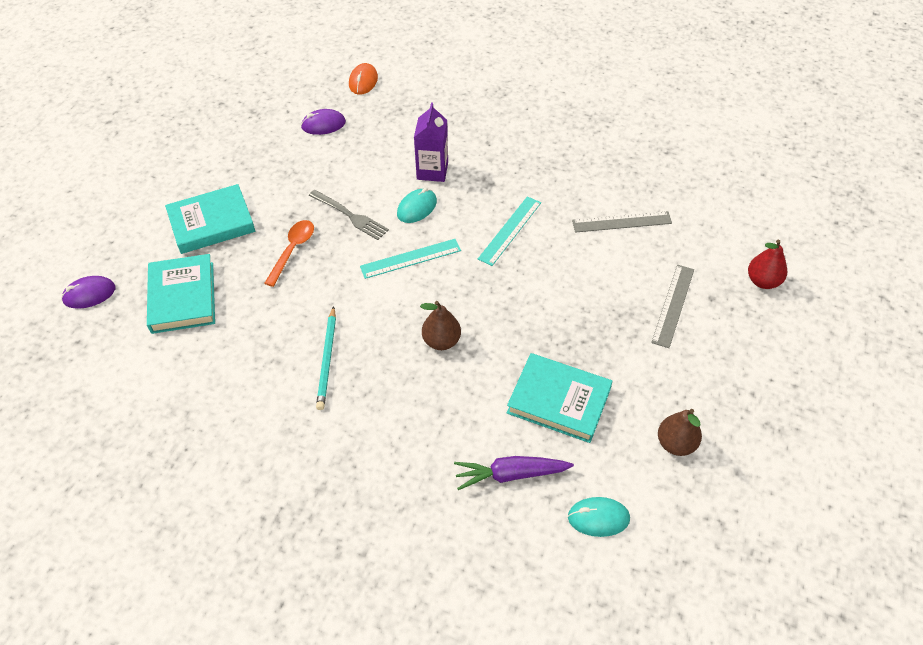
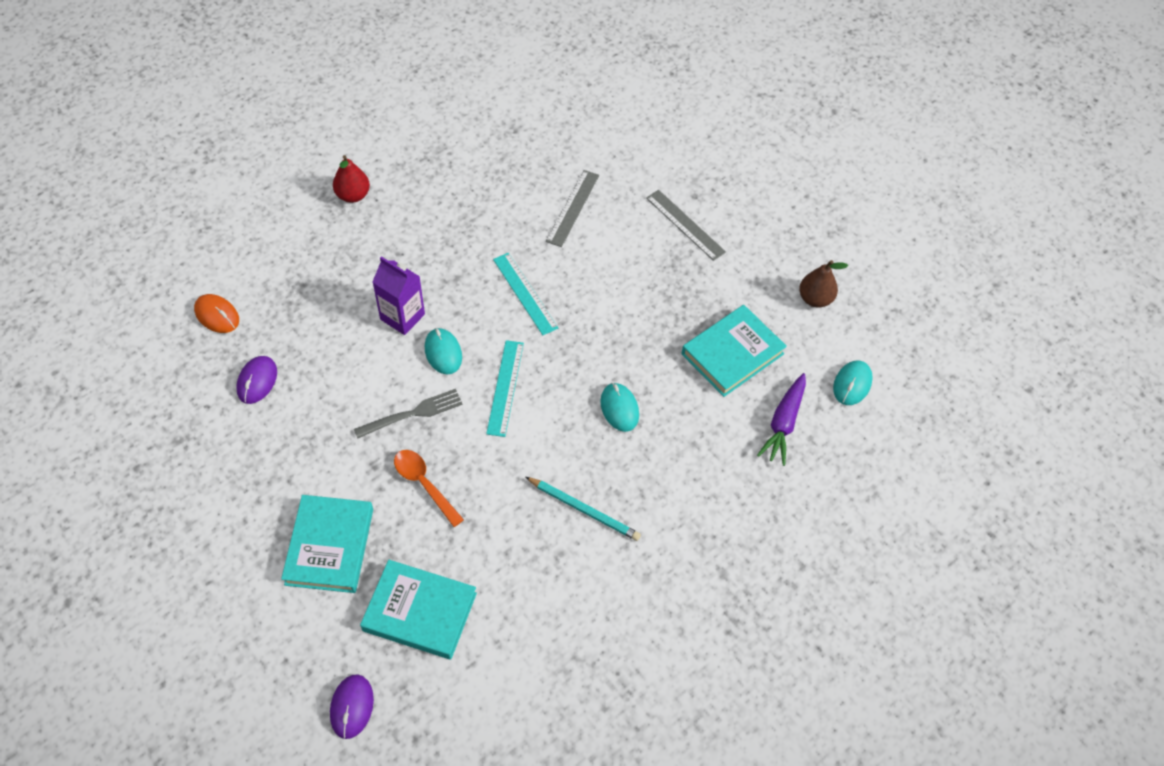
camera: 65 degrees left, 5 degrees up
(441, 341) = (619, 408): brown pear -> turquoise mouse
(763, 281) = (699, 154): red pear -> red pear (353, 195)

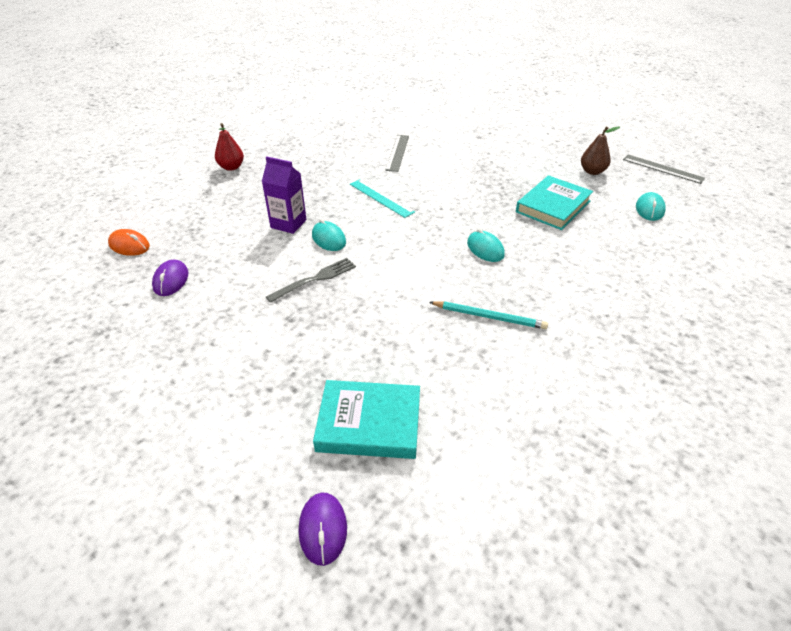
camera: 10 degrees left, 15 degrees down
(329, 546) = (263, 386): turquoise book -> none
(424, 484) = (341, 324): orange spoon -> none
(505, 387) = (387, 251): turquoise ruler -> none
(685, 225) = (480, 150): grey ruler -> grey ruler (662, 169)
(783, 423) = (616, 237): purple carrot -> none

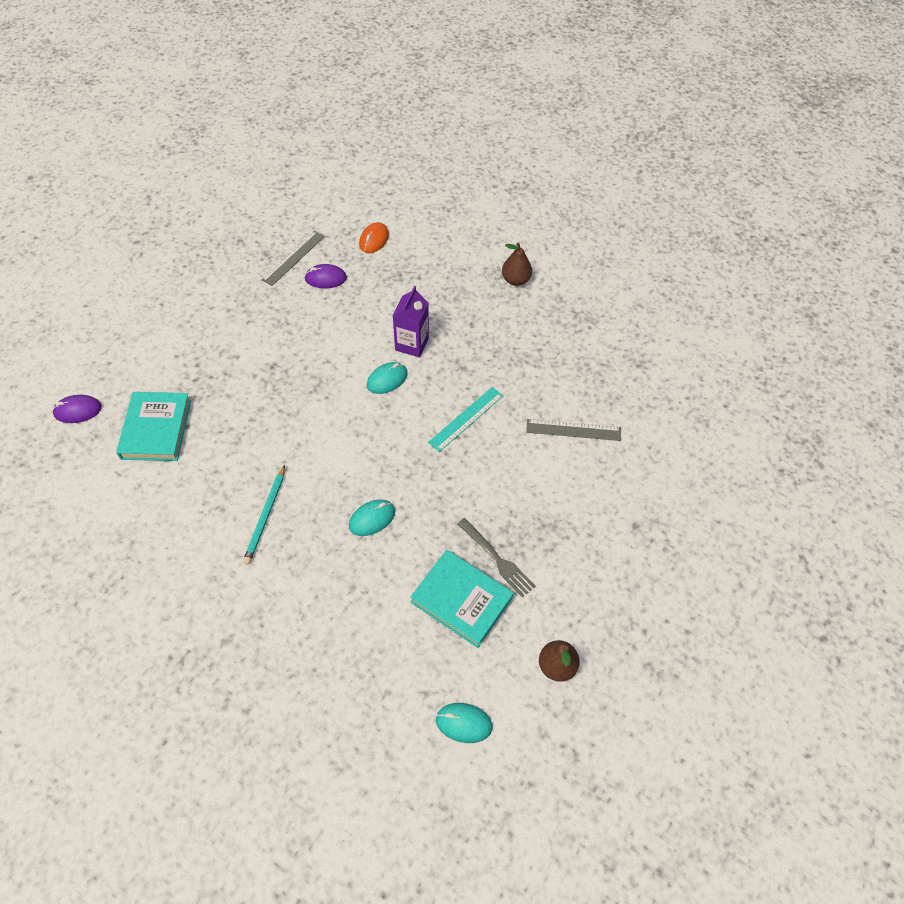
camera: 85 degrees right, 15 degrees up
(231, 167) = (515, 280): red pear -> brown pear
(315, 279) = (324, 376): grey fork -> grey fork (497, 559)
(662, 169) = (579, 774): grey ruler -> grey ruler (293, 258)

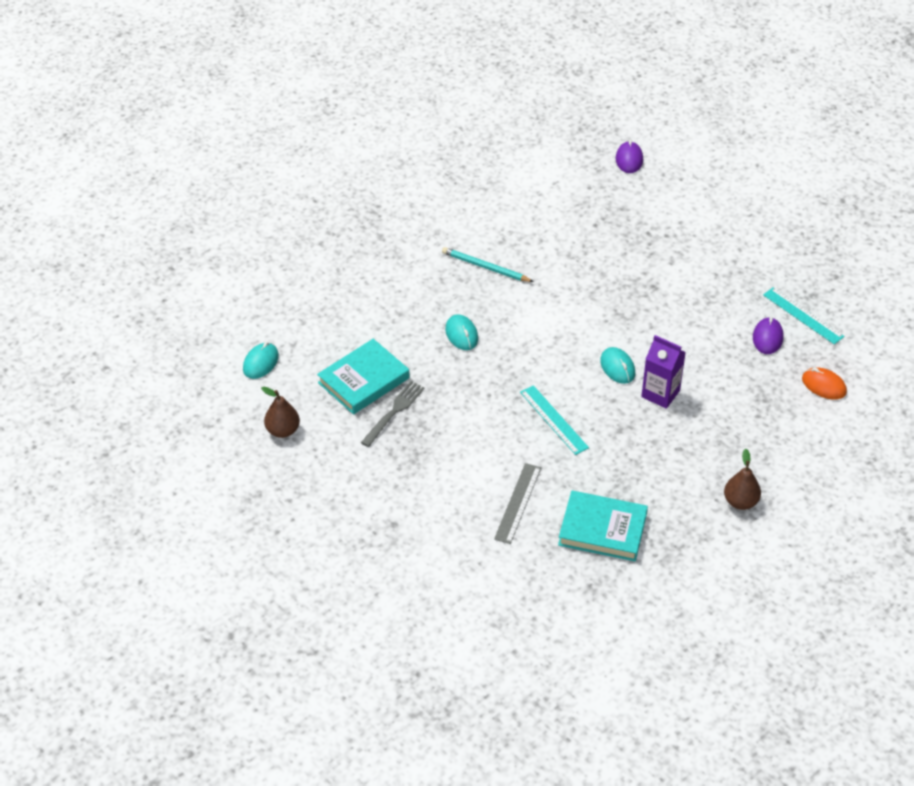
camera: 105 degrees right, 10 degrees down
(156, 429) = (596, 206): turquoise book -> turquoise book (602, 529)
(293, 258) = (803, 315): grey ruler -> turquoise ruler
(497, 559) = (394, 412): grey fork -> grey fork turned 150 degrees clockwise

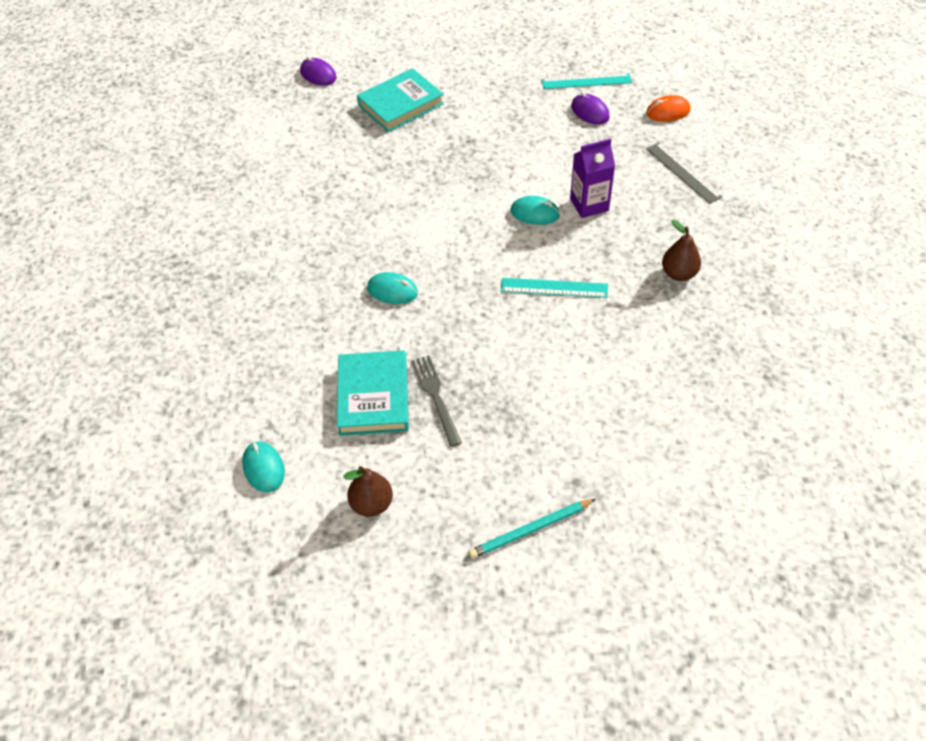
camera: 50 degrees left, 5 degrees up
(485, 267) = (332, 228): turquoise pencil -> turquoise pencil (531, 530)
(517, 503) = (629, 370): grey ruler -> grey ruler (683, 172)
(602, 529) = (708, 330): turquoise book -> turquoise book (400, 104)
(740, 502) = (748, 226): brown pear -> brown pear (678, 274)

